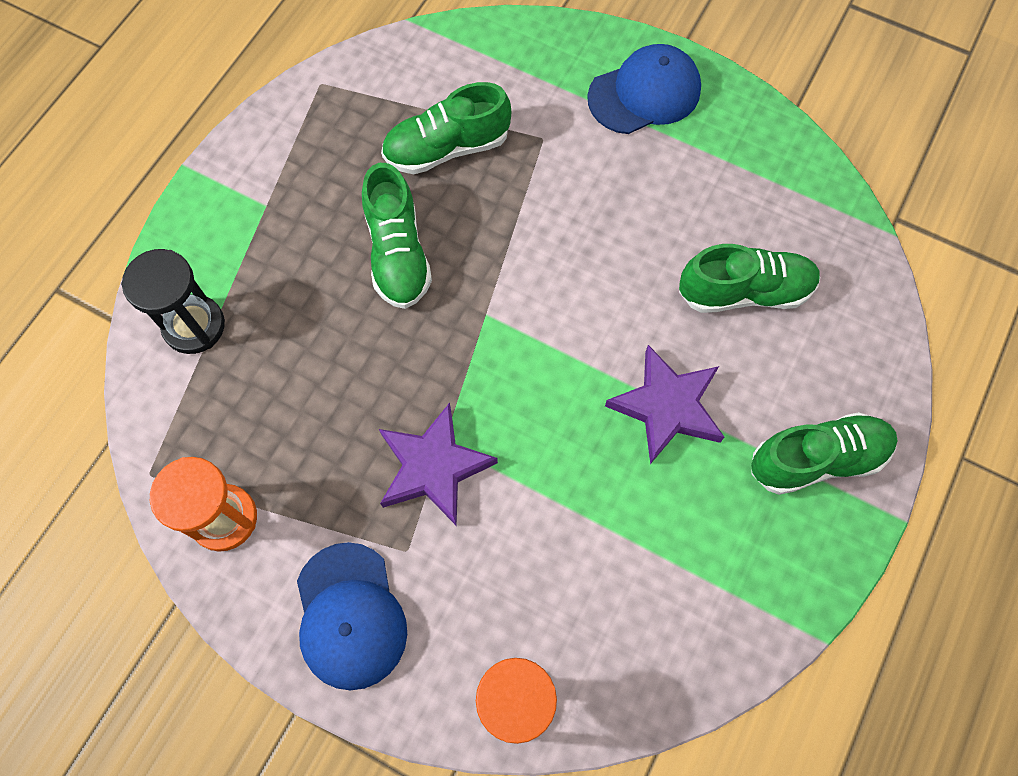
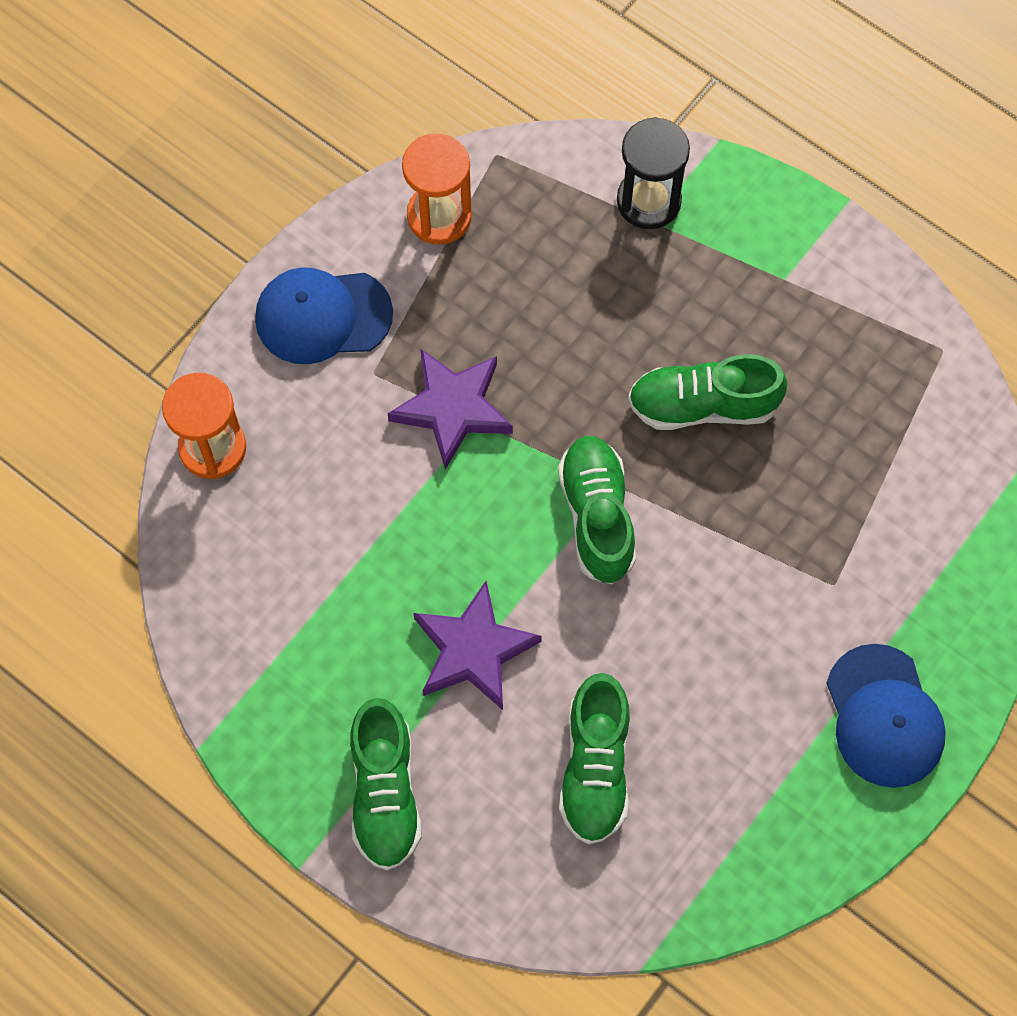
camera: 100 degrees right, 0 degrees up
(447, 148) = (833, 475): green shoe -> green shoe (597, 516)

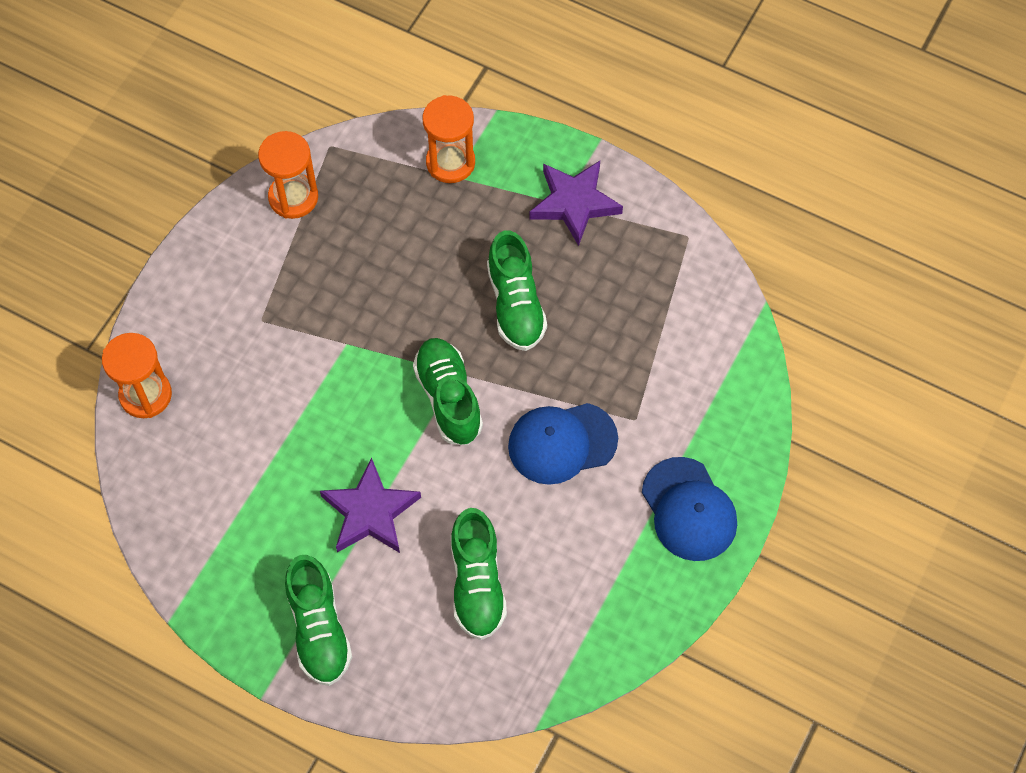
camera: 10 degrees left, 5 degrees down
(322, 316) = (215, 284): blue cap -> blue cap (562, 443)
(452, 409) = (326, 337): purple star -> purple star (574, 203)
(648, 201) = (450, 162): black hourglass -> orange hourglass
(703, 405) = (515, 304): green shoe -> green shoe turned 90 degrees counterclockwise

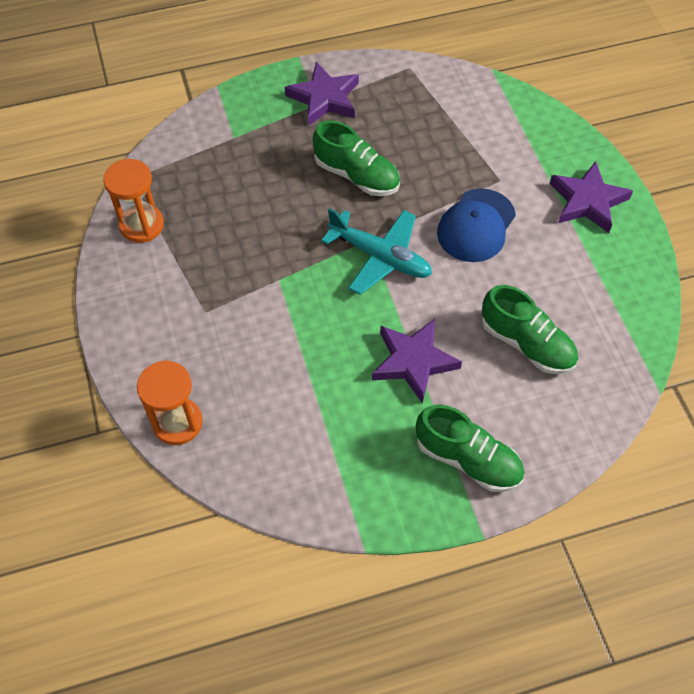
camera: 45 degrees left, 5 degrees down
(448, 398) = (380, 257): green shoe -> turquoise plane
(450, 162) = (222, 132): orange hourglass -> none
(689, 510) = (587, 201): blue cap -> purple star

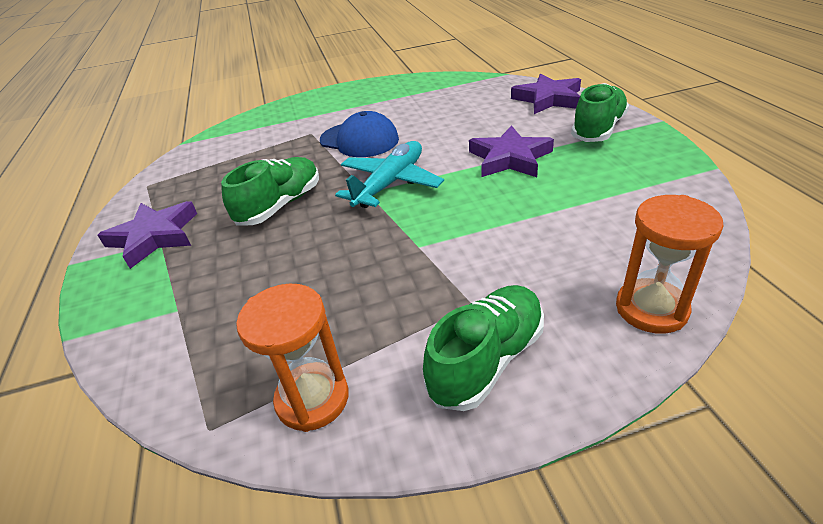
camera: 85 degrees left, 20 degrees down
(526, 344) = (480, 114): green shoe -> green shoe (487, 360)
(587, 201) = (342, 100): purple star -> purple star (548, 99)

